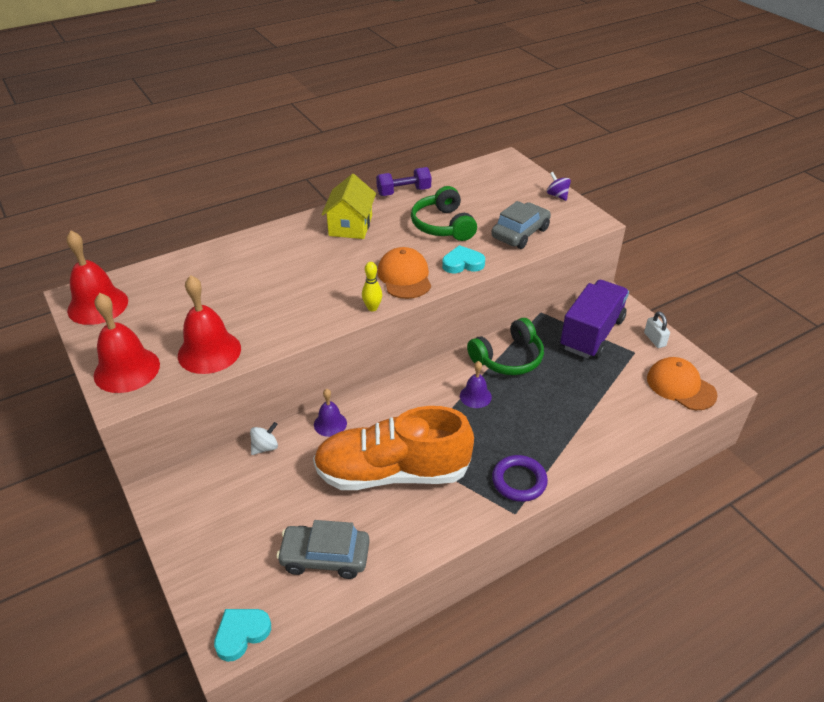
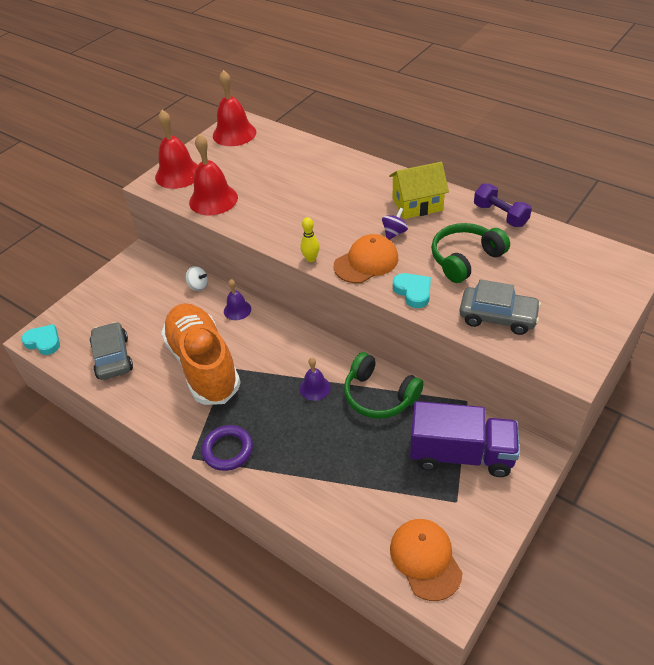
camera: 70 degrees right, 5 degrees up
(557, 195) = (599, 326): purple spinning top -> purple spinning top (394, 233)
(654, 339) = (491, 517): white padlock -> none
(680, 386) = (425, 559): orange cap -> orange cap turned 45 degrees counterclockwise

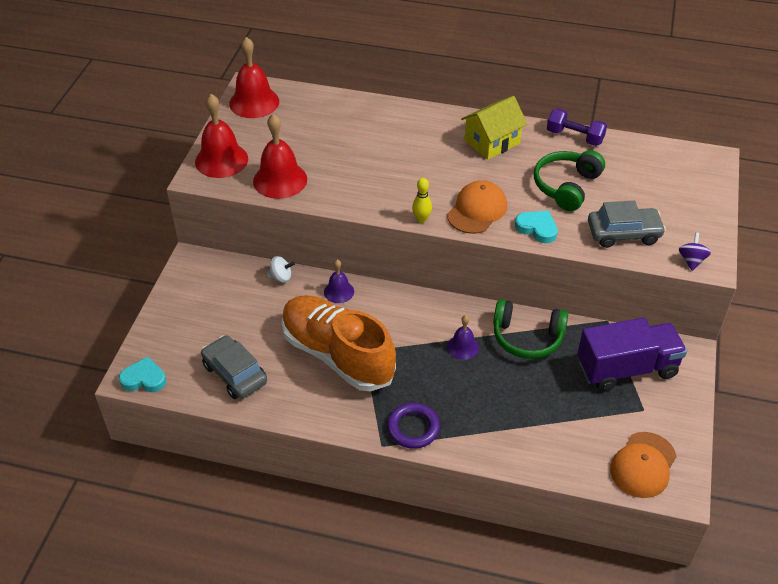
camera: 25 degrees left, 0 degrees up
(394, 233) = (486, 175): purple spinning top -> purple spinning top (691, 260)
(425, 559) = (643, 465): orange cap -> orange cap turned 105 degrees counterclockwise

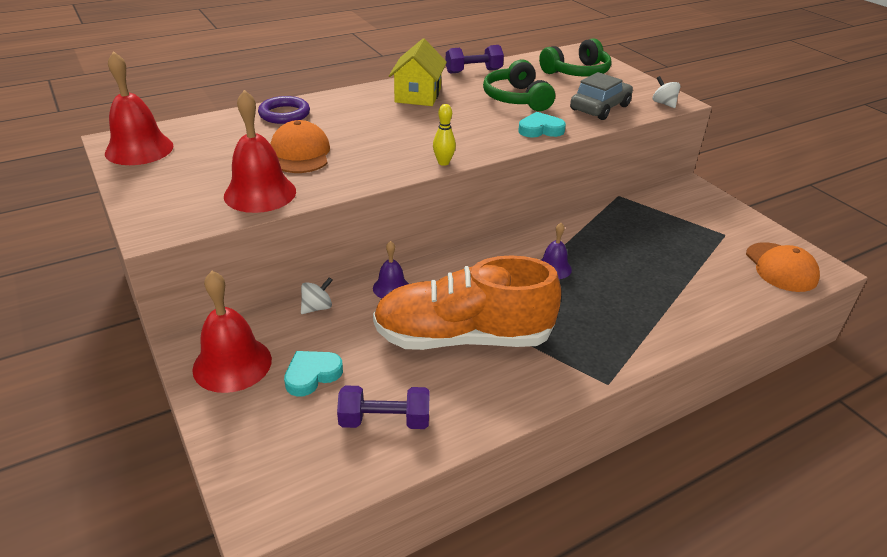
camera: 45 degrees left, 10 degrees down
(144, 379) = (280, 502): turquoise heart -> turquoise heart (312, 375)
(221, 160) = (164, 205): red bell -> red bell (232, 364)
(235, 374) = (384, 421): grey car -> purple dumbbell
(413, 428) = (609, 351): purple ring -> purple ring (284, 114)
(477, 210) = (478, 138): orange cap -> orange cap (300, 153)
(527, 337) = (587, 235): green headphones -> green headphones (577, 72)
(626, 368) = (676, 216): purple truck -> none
(691, 260) = (663, 103): purple spinning top -> white spinning top

